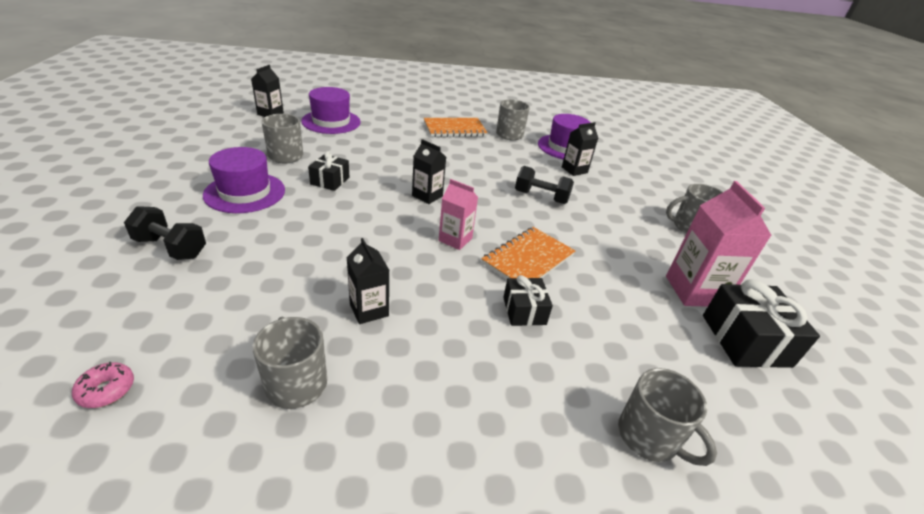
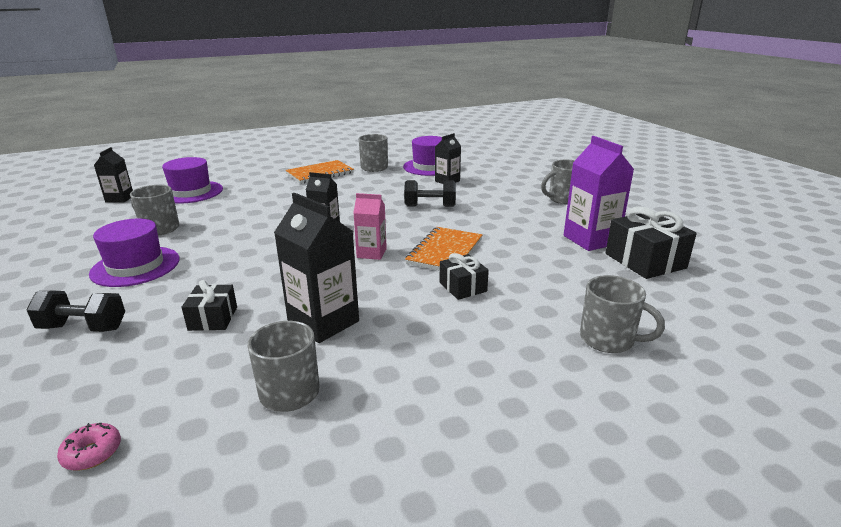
camera: 15 degrees left, 10 degrees down
(330, 181) = (221, 238): black gift -> black gift (213, 318)
(369, 310) = (323, 322): black carton -> black carton, size x1.66
(694, 291) = (591, 240): pink carton -> purple carton

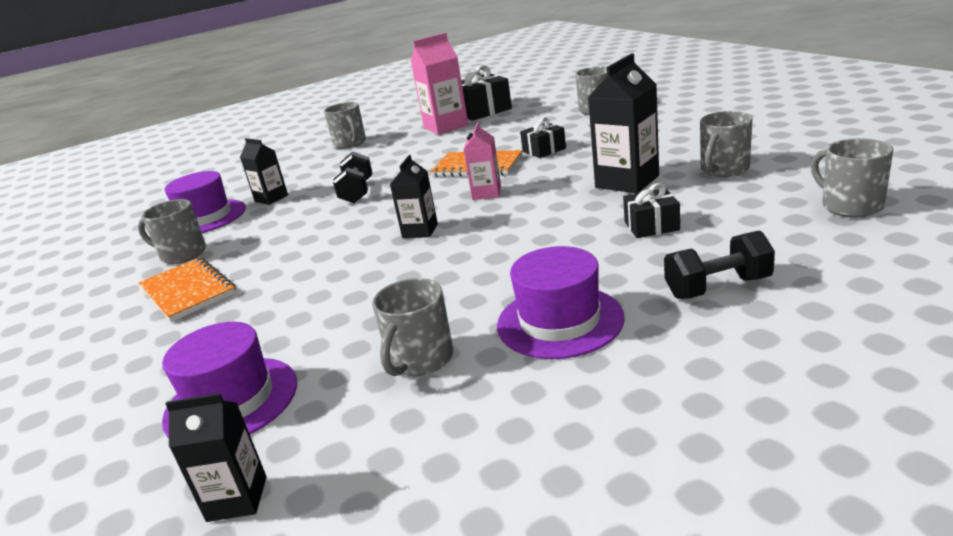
camera: 90 degrees left, 0 degrees up
(83, 328) = (718, 287): black dumbbell -> black dumbbell turned 75 degrees clockwise
(92, 453) = (850, 206): pink donut -> grey mug
(591, 240) = (446, 126): purple carton -> pink carton

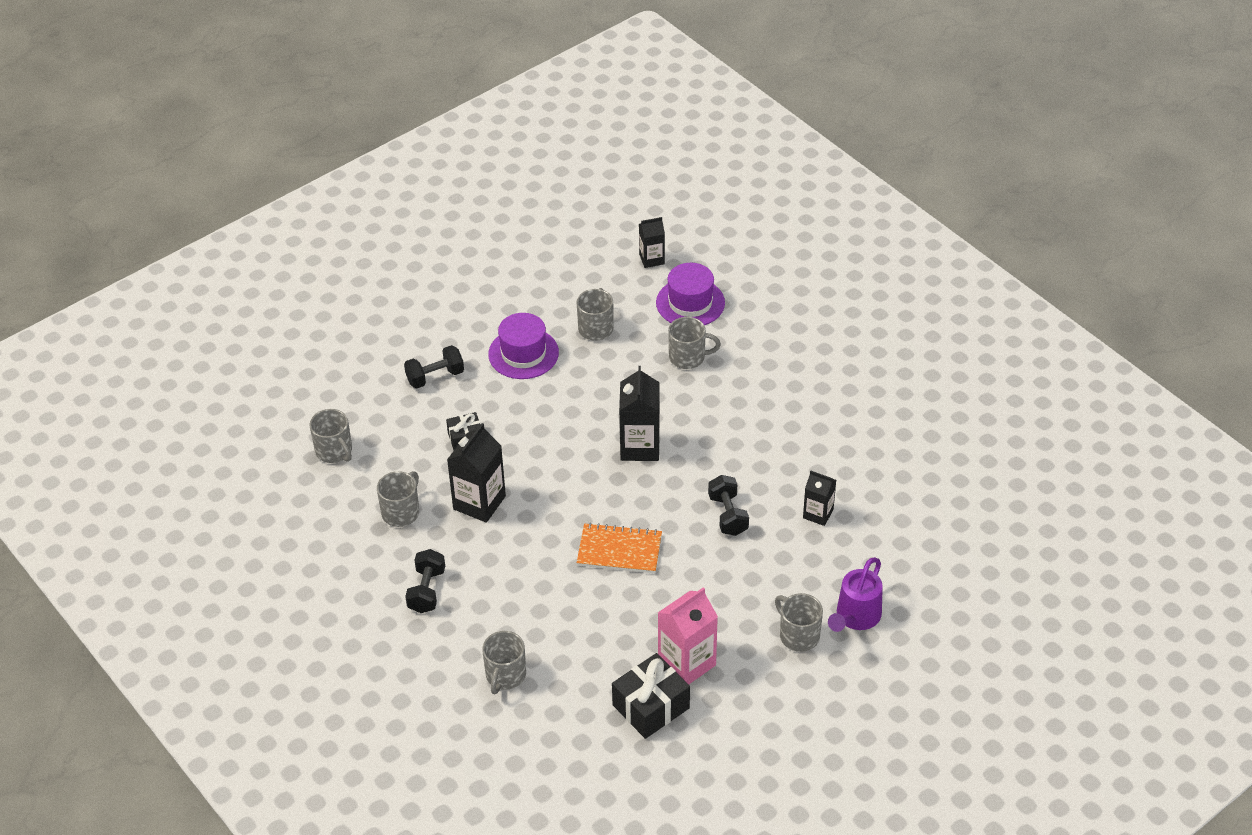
camera: 165 degrees right, 20 degrees up
(182, 254) = (840, 430): grey mug -> grey mug (688, 357)
(188, 291) = (794, 386): orange notebook -> none
(206, 218) = (866, 485): purple hat -> none
(299, 154) = (855, 617): none -> purple watering can
(420, 231) = (640, 446): black carton -> black carton, size x1.66
(486, 193) = (598, 498): pink carton -> none
(544, 150) = (556, 575): black gift -> none
(677, 133) = (427, 590): none -> black dumbbell

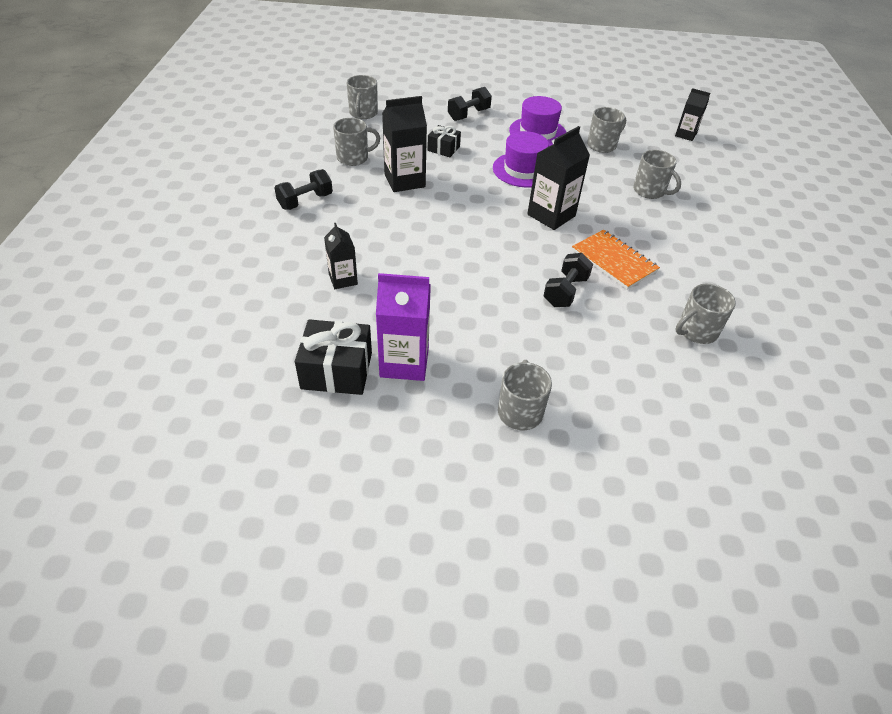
camera: 40 degrees right, 0 degrees up
(435, 377) = (468, 115): black dumbbell -> black dumbbell turned 60 degrees counterclockwise
(505, 675) = (275, 276): grey mug -> grey mug (696, 331)
(619, 550) = (456, 260): orange notebook -> orange notebook (614, 261)
(687, 663) = (404, 362): pink carton -> purple carton
(690, 303) = (687, 167): purple hat -> purple hat (523, 170)
(818, 514) = (643, 338): black carton -> black carton (343, 279)
(855, 617) = (588, 436): purple watering can -> none

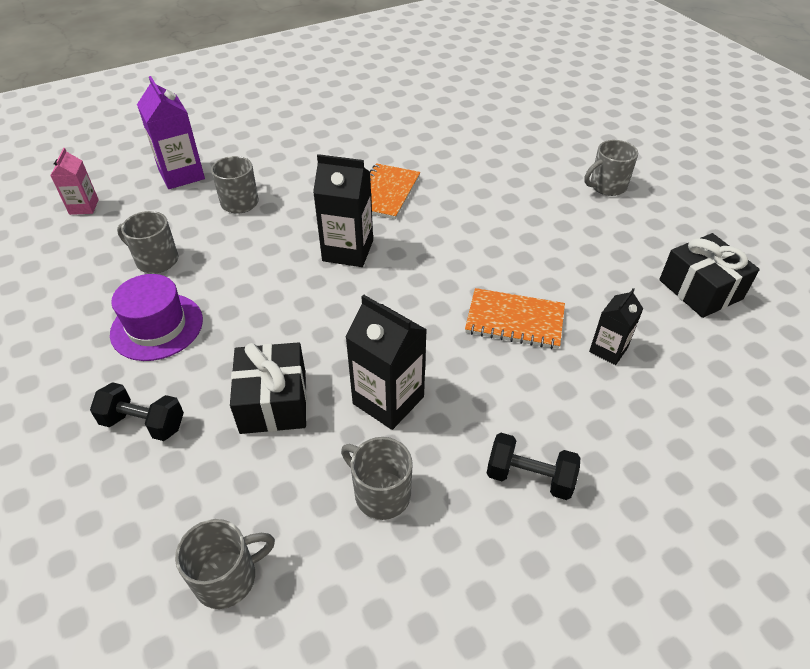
camera: 120 degrees left, 0 degrees up
(404, 362) = (642, 257): purple carton -> purple carton (181, 175)
(411, 253) = (514, 320): none -> orange notebook
(443, 149) = (273, 402): black gift -> black gift, size x1.68
(523, 170) = (270, 303): purple hat -> none
(565, 291) = (457, 206): black dumbbell -> none
(685, 135) = (84, 207): black carton -> pink carton
(696, 331) = (432, 137): grey mug -> none

